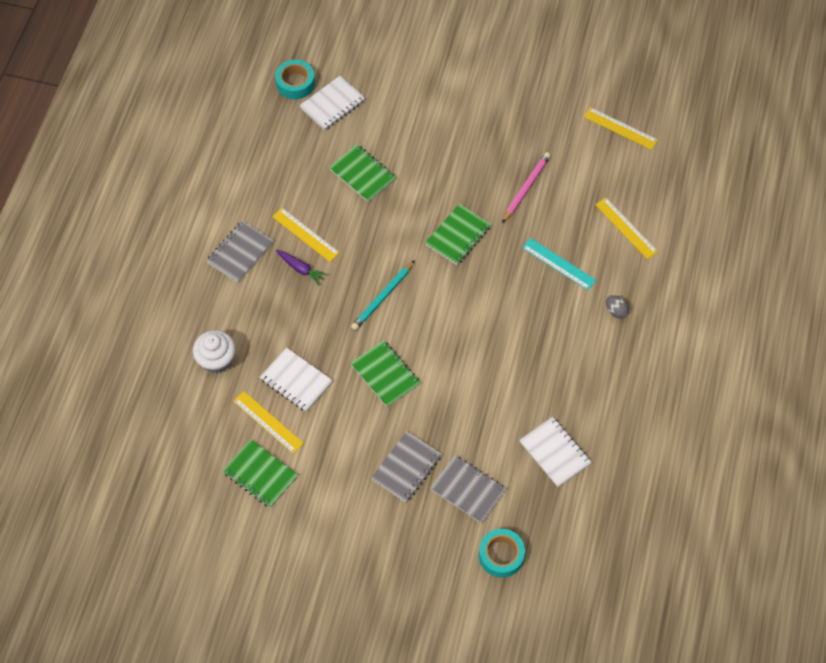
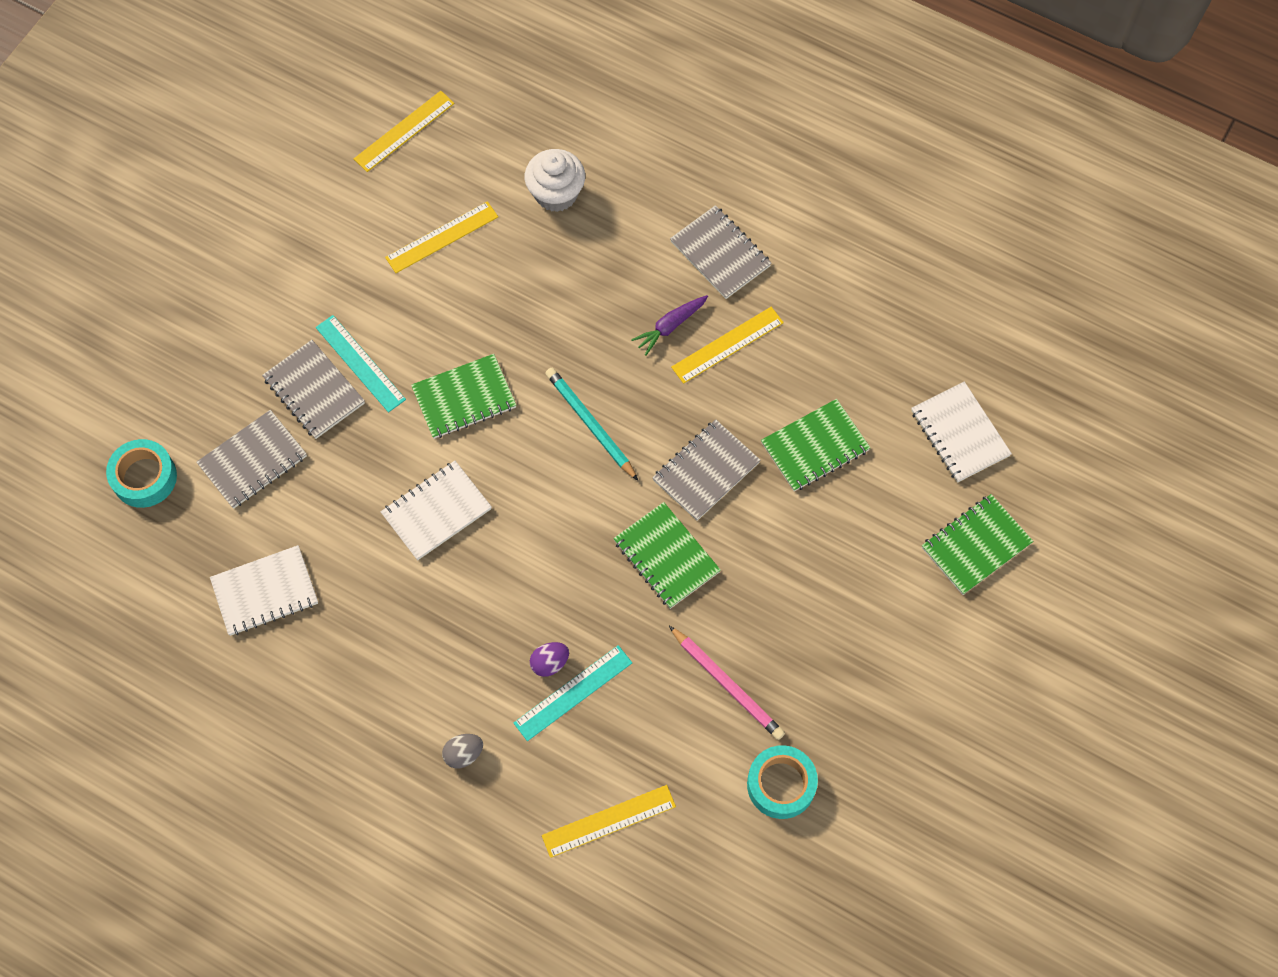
camera: 105 degrees right, 5 degrees up
(260, 474) = (369, 213): green notebook -> green notebook (976, 545)
(295, 83) = (1012, 389): turquoise tape -> turquoise tape (781, 784)
(296, 381) = (492, 283): white notebook -> white notebook (436, 511)
(378, 445) = (360, 363): none -> turquoise ruler
(396, 227) = (706, 471): none -> grey notebook
(545, 280) = (549, 663): none -> purple egg
(620, 128) = (807, 877): yellow ruler -> yellow ruler (404, 131)

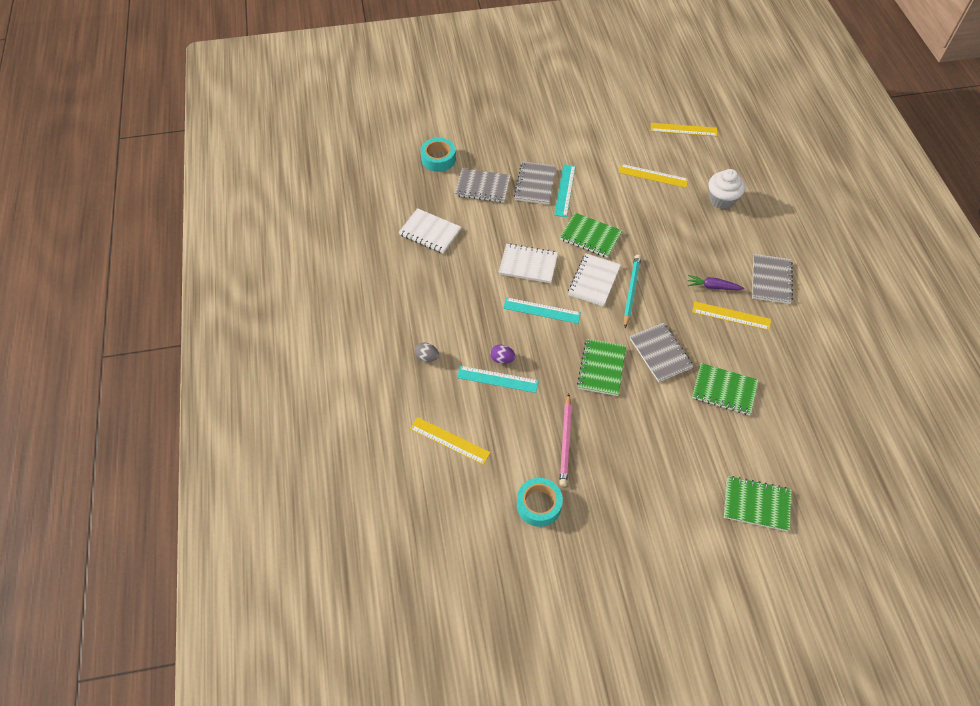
camera: 50 degrees right, 10 degrees down
(521, 555) = (541, 310): none -> turquoise ruler
(706, 471) = (660, 353): grey notebook -> grey notebook turned 60 degrees clockwise
(959, 433) = (806, 451): white notebook -> white notebook (594, 281)

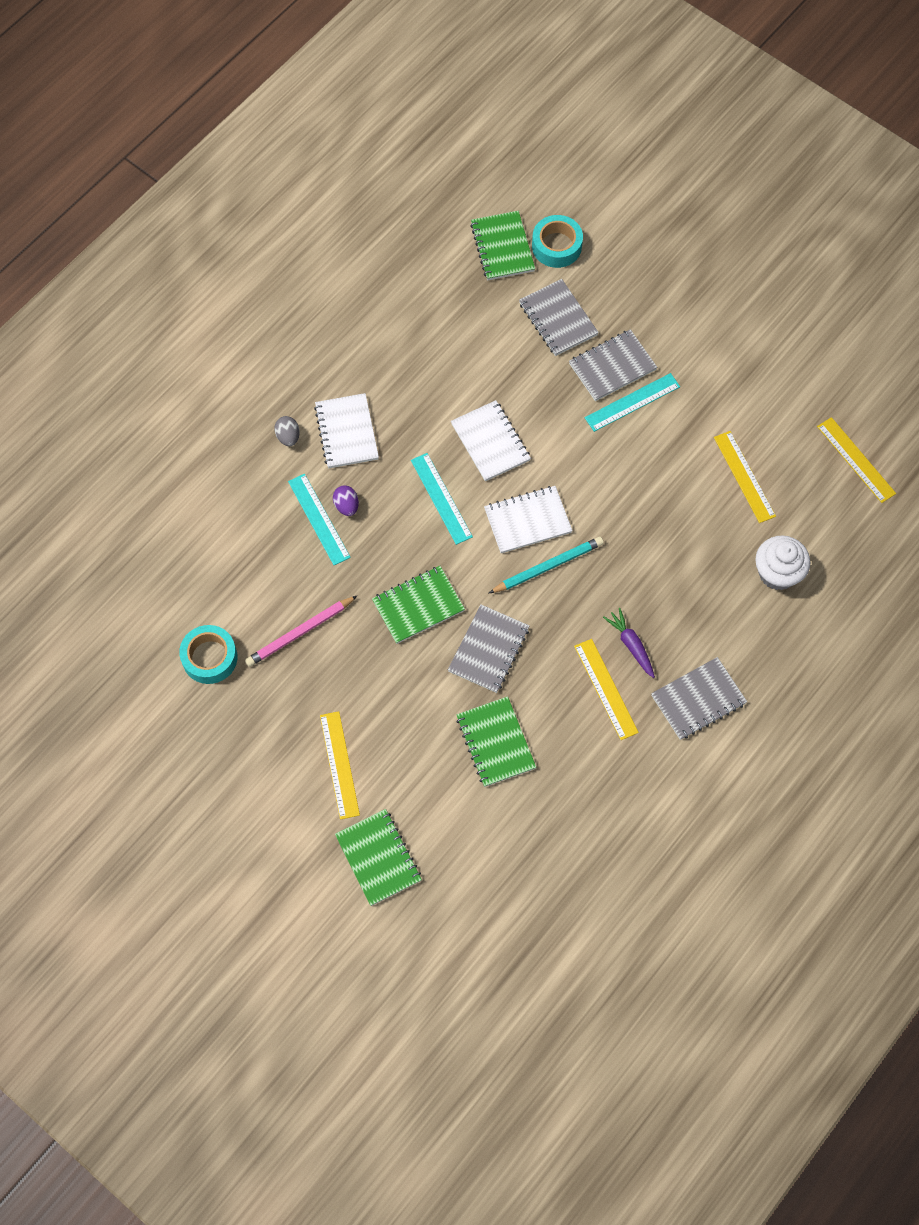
camera: 50 degrees right, 10 degrees up
(430, 232) = (446, 318): white notebook -> white notebook (346, 432)
(449, 440) = (212, 529): yellow ruler -> yellow ruler (339, 765)
(590, 236) = (588, 474): green notebook -> green notebook (502, 247)

